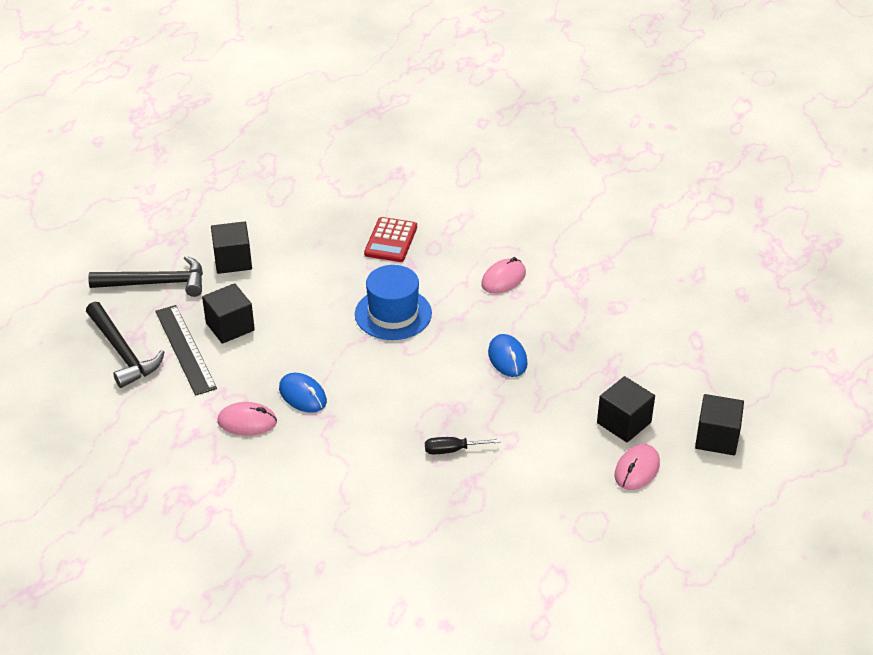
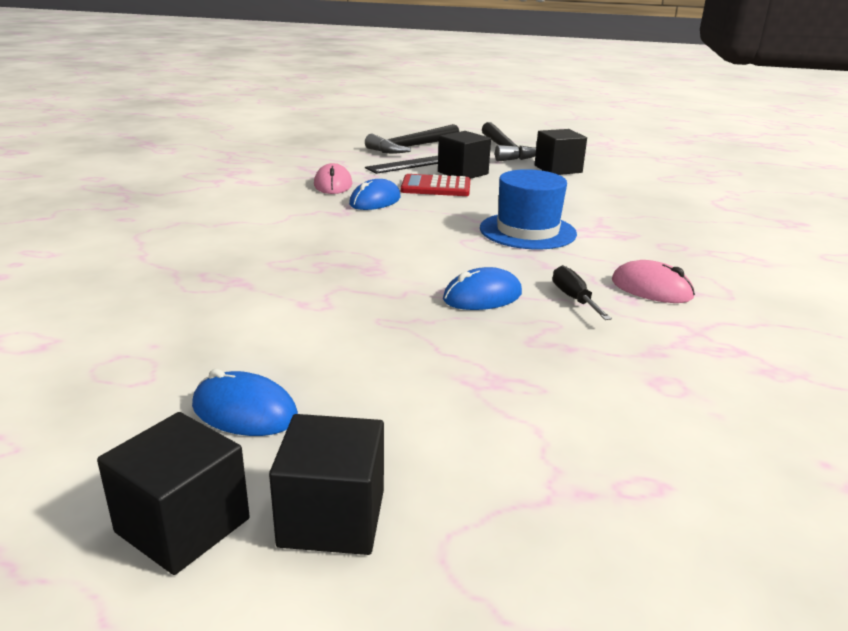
camera: 80 degrees right, 15 degrees down
(391, 240) = (659, 225): red calculator -> red calculator (436, 187)
(452, 450) = (294, 269): black screwdriver -> black screwdriver (574, 299)
(624, 423) = (363, 396): black cube -> black cube (183, 525)
(637, 469) = (244, 411): pink mouse -> blue mouse

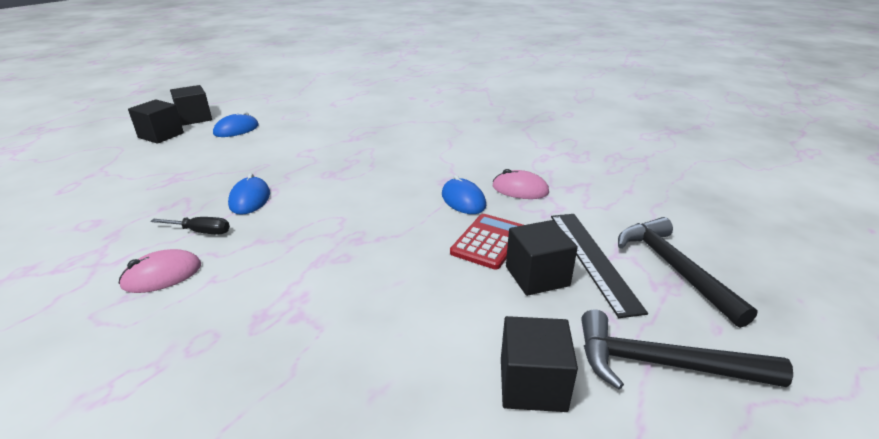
camera: 115 degrees right, 5 degrees up
(527, 231) = (329, 257): blue hat -> none

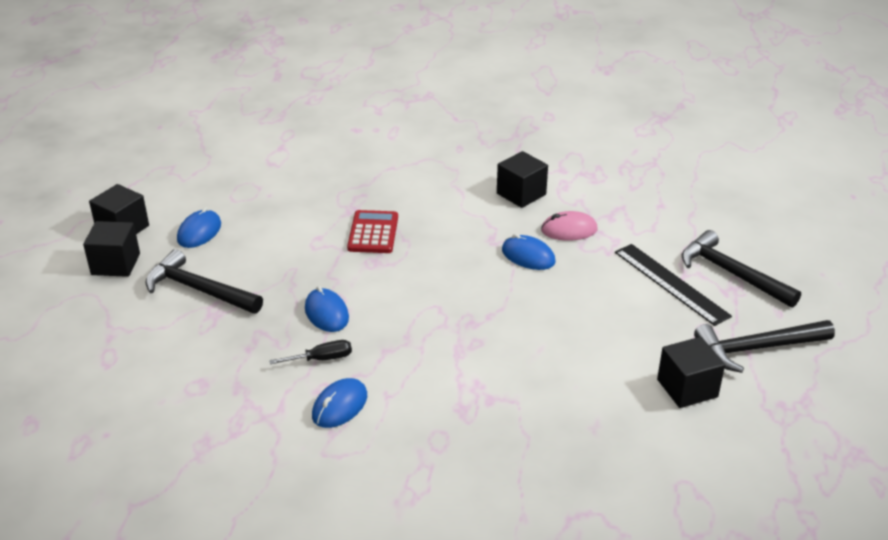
camera: 25 degrees left, 5 degrees up
(162, 275) = (340, 406): pink mouse -> blue mouse
(187, 161) = (199, 289): none -> black hammer
(489, 241) = (581, 292): red calculator -> red calculator (373, 233)
(537, 276) = (639, 311): black cube -> black cube (521, 194)

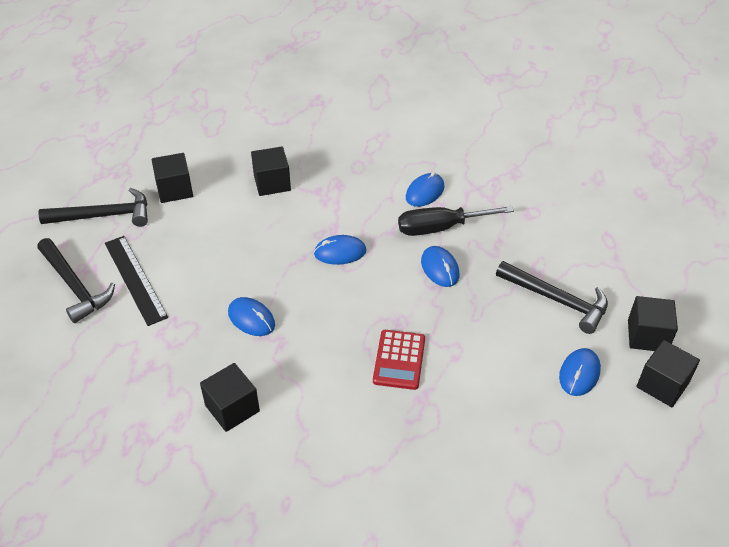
camera: 175 degrees left, 10 degrees up
(322, 359) = (440, 228): black screwdriver -> black screwdriver, size x1.84
(446, 323) = (340, 252): none -> blue mouse
(557, 406) = (272, 183): none -> black cube
(569, 230) = (200, 350): pink mouse -> none

